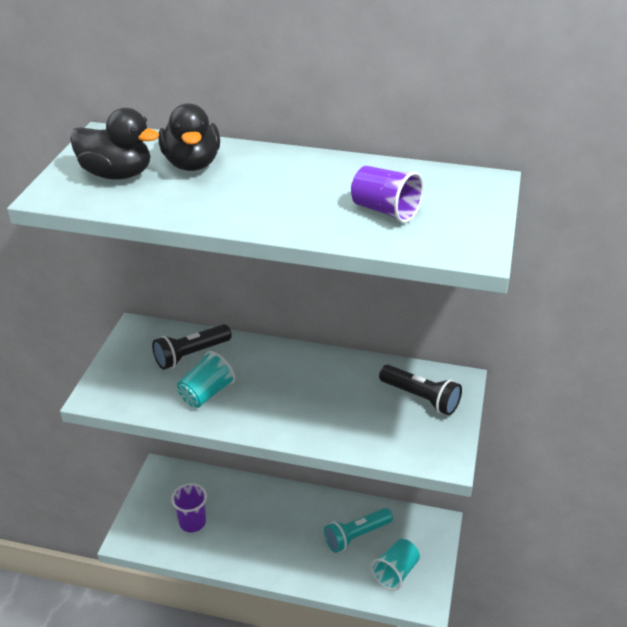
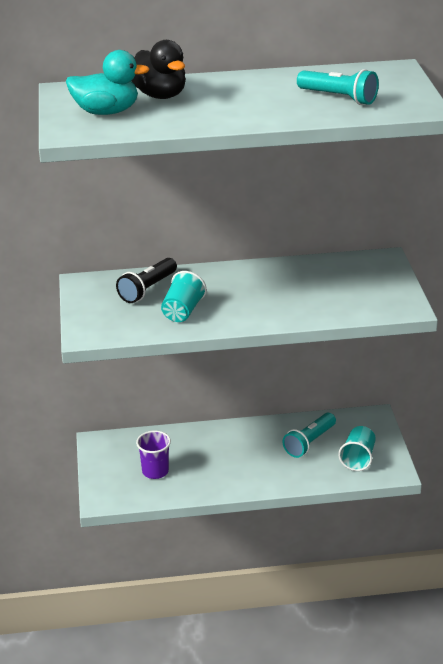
camera: 20 degrees left, 5 degrees down
(117, 174) = (106, 112): black duck -> turquoise duck
(385, 211) = (339, 98): purple cup -> turquoise flashlight
(421, 398) = (362, 275): black flashlight -> none

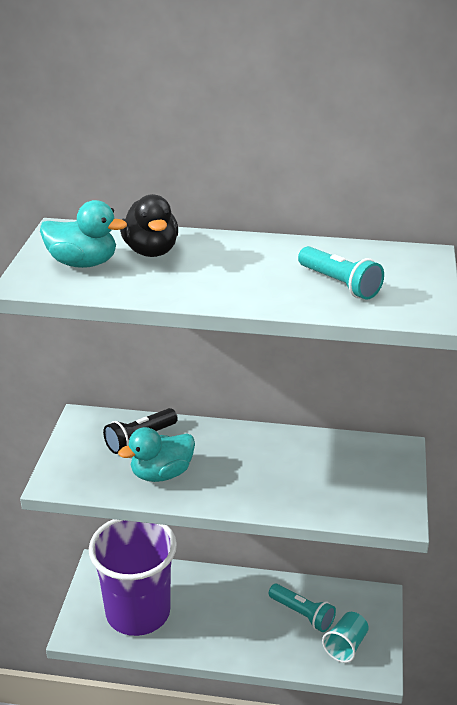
camera: 15 degrees right, 0 degrees up
(155, 471) = (138, 612): purple cup -> purple cup, size x2.40
(183, 311) = (161, 474): turquoise cup -> turquoise duck
(309, 443) = (302, 614): turquoise flashlight -> turquoise flashlight turned 105 degrees counterclockwise

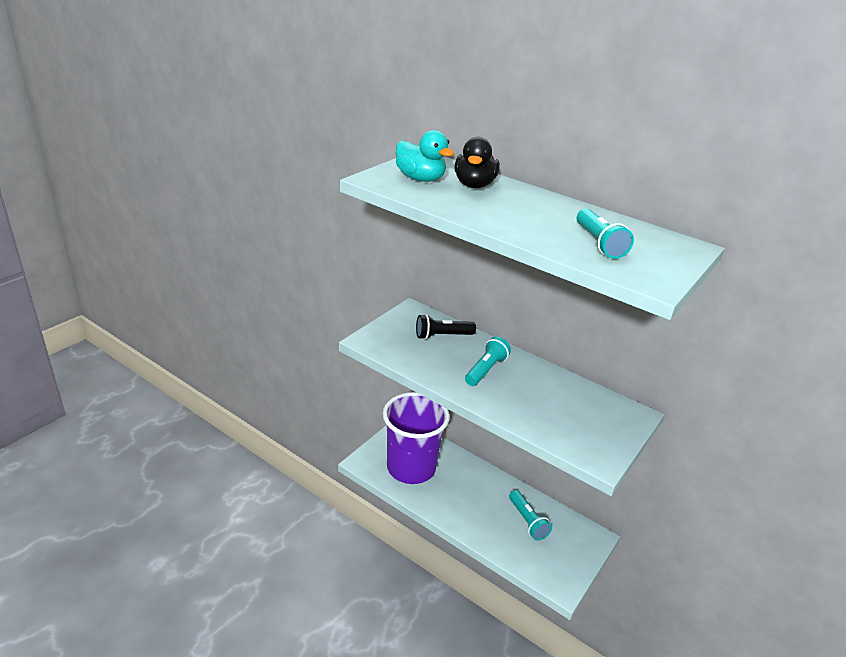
camera: 25 degrees right, 0 degrees up
(161, 474) = (441, 362): turquoise duck -> none
(216, 462) = (486, 370): none -> turquoise flashlight
(345, 646) = (547, 557): turquoise cup -> none

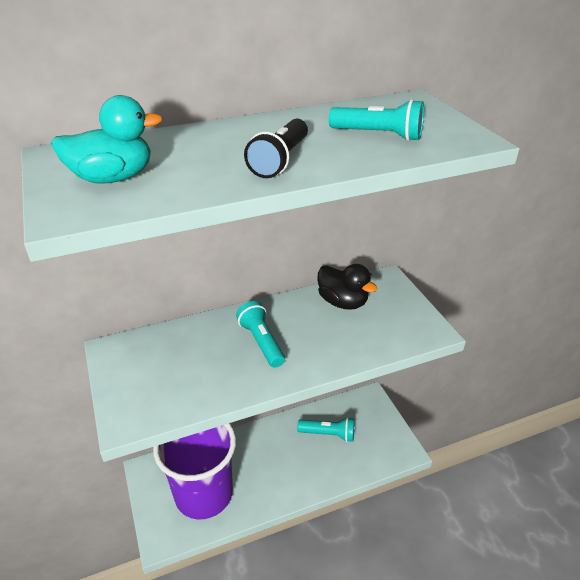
camera: 55 degrees left, 5 degrees up
(442, 336) = (179, 348): black flashlight -> black flashlight (280, 161)
(474, 185) = (175, 150): black duck -> black duck (342, 302)

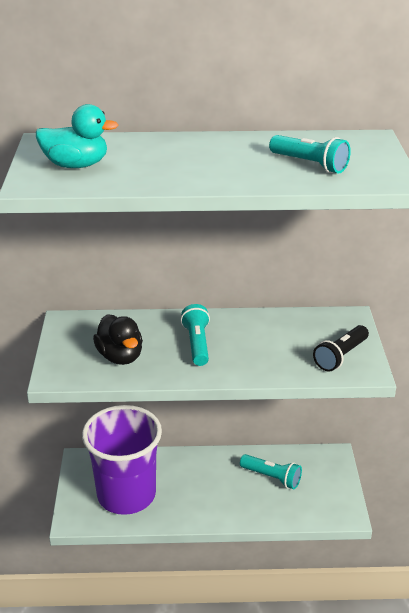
camera: 20 degrees right, 5 degrees down
(280, 161) = (210, 172): black flashlight -> black flashlight (341, 356)
(342, 302) = (292, 328): black duck -> black duck (120, 356)

